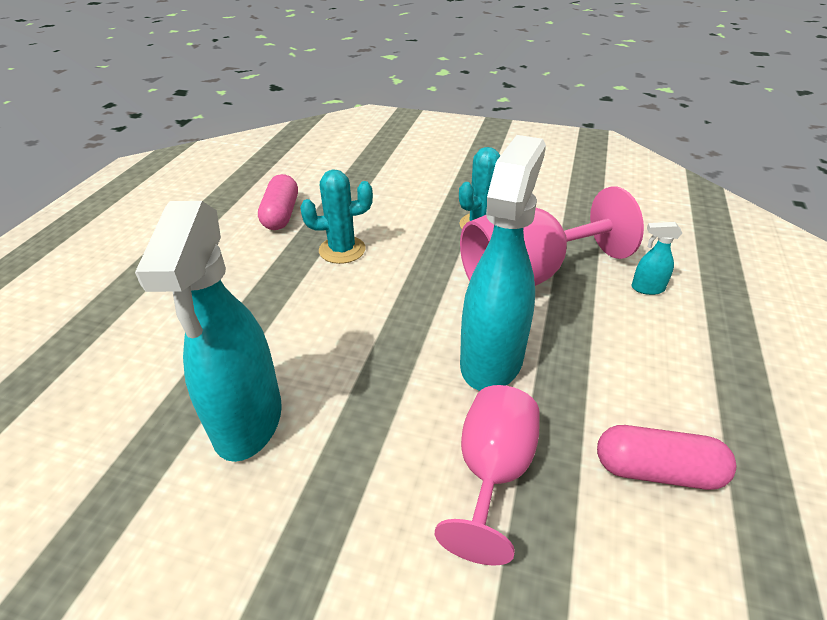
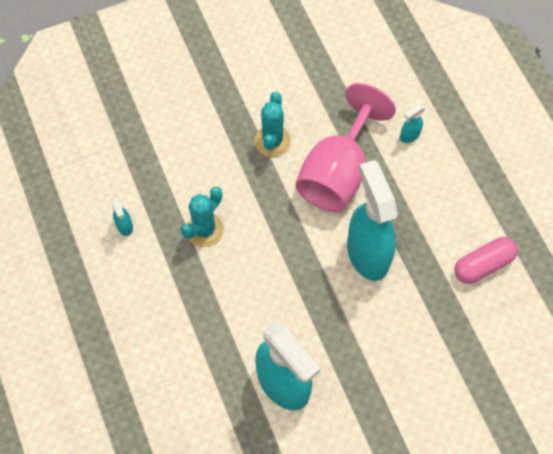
camera: 40 degrees left, 25 degrees up
(281, 214) = (125, 226): pink capsule -> turquoise spray bottle
(492, 472) = (417, 320): pink goblet -> none

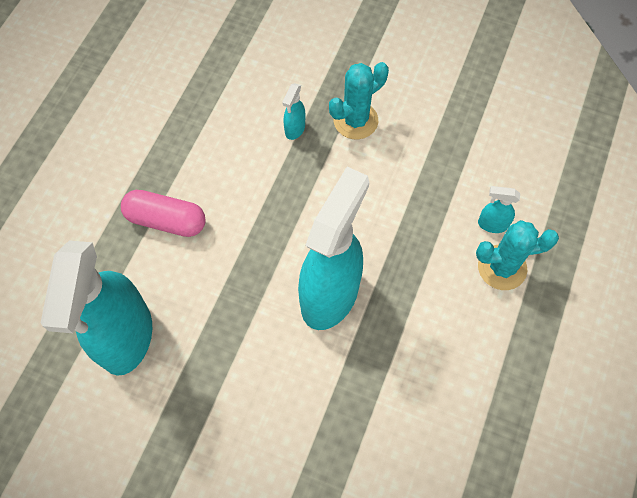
camera: 45 degrees right, 0 degrees up
(125, 226) = (155, 85): turquoise spray bottle -> turquoise spray bottle (294, 129)
(204, 230) = (213, 144): turquoise cactus -> turquoise cactus (502, 267)
(338, 172) = (385, 198): pink goblet -> none
(483, 265) = (432, 413): pink capsule -> pink capsule (166, 220)

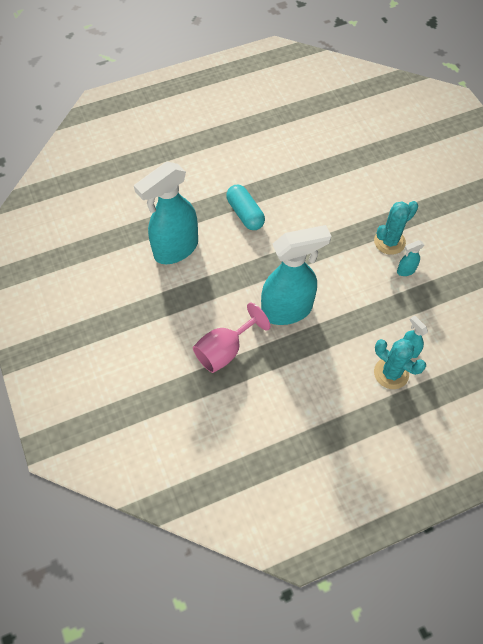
camera: 45 degrees right, 5 degrees down
(166, 220) = (245, 214): pink capsule -> turquoise capsule
(294, 129) = (352, 221): turquoise spray bottle -> turquoise spray bottle (405, 270)
(312, 408) = (225, 350): none -> pink goblet
(355, 120) = (389, 242): turquoise cactus -> turquoise cactus turned 45 degrees counterclockwise

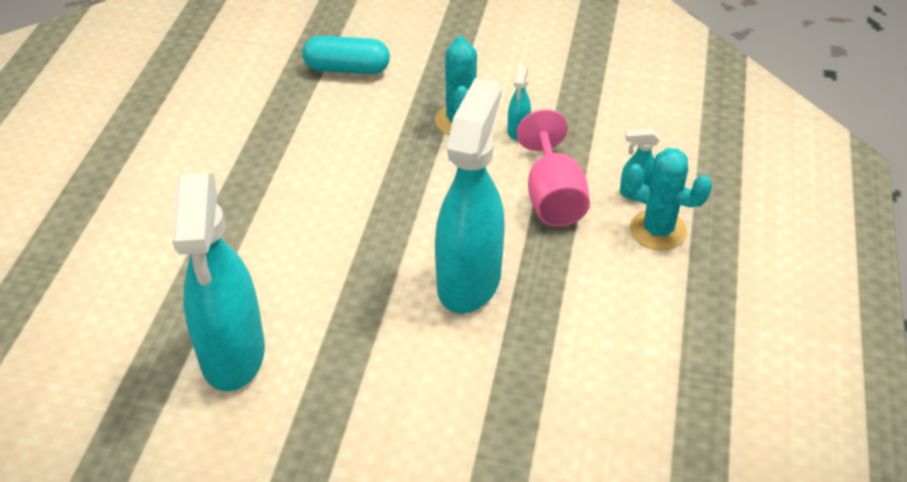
camera: 55 degrees left, 15 degrees down
(225, 350) = (473, 392): pink goblet -> pink goblet (553, 197)
(245, 214) = (260, 237): turquoise capsule -> turquoise capsule (347, 69)
(391, 373) = (658, 230): turquoise cactus -> turquoise cactus turned 45 degrees clockwise

